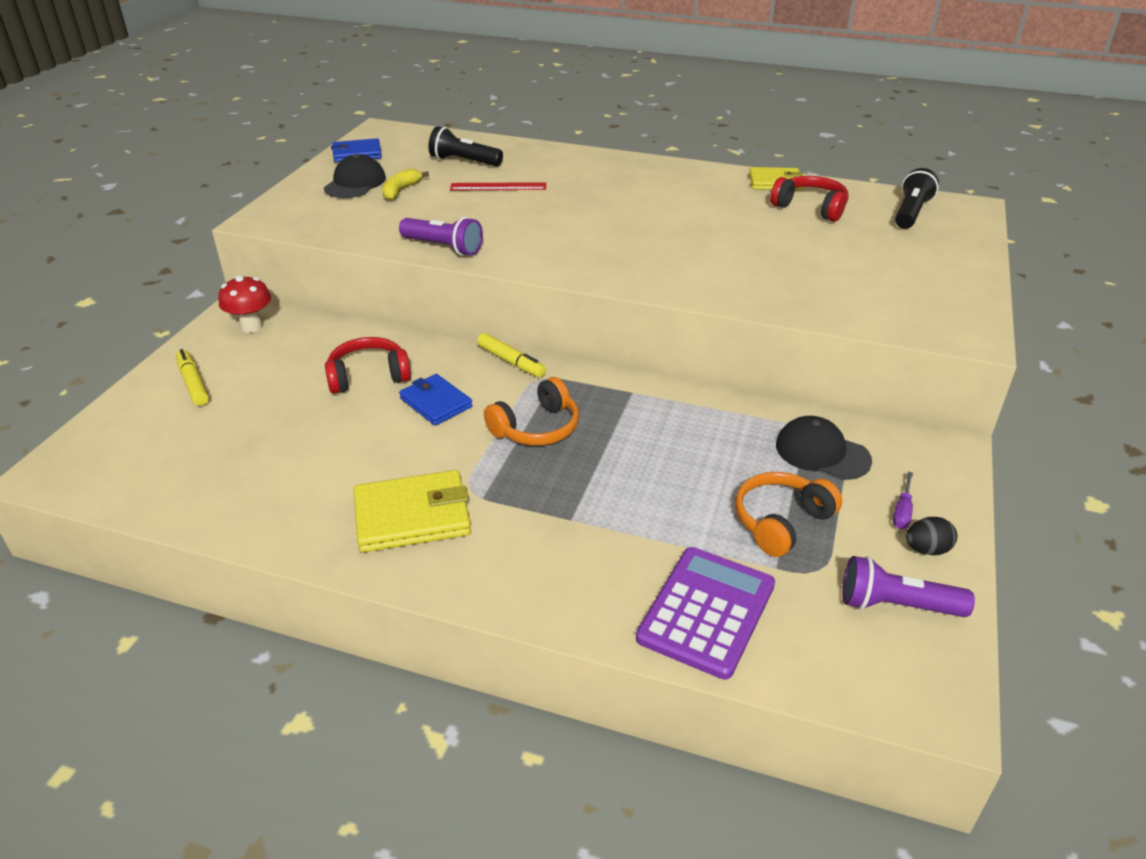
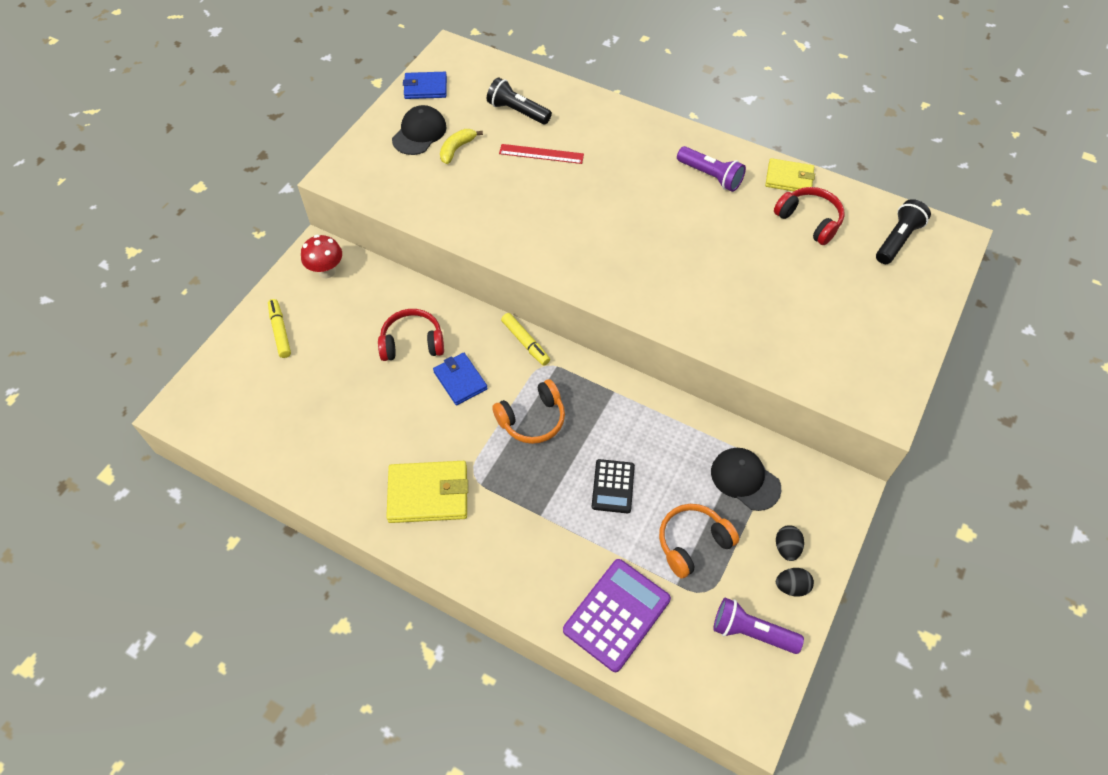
camera: 10 degrees right, 20 degrees up
(443, 247) = (482, 235): purple flashlight -> purple flashlight (710, 176)
(658, 479) = (613, 486): none -> black calculator
(902, 511) = (786, 548): purple screwdriver -> black egg

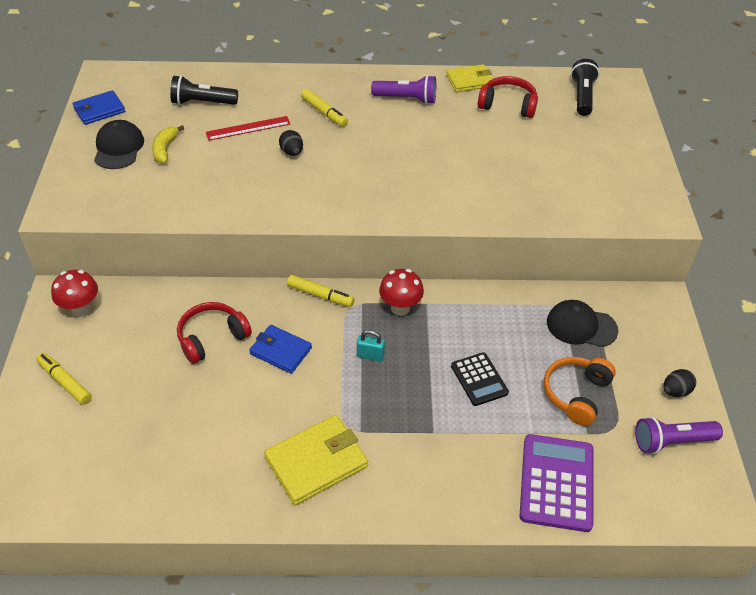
camera: 30 degrees left, 10 degrees down
(532, 419) = (370, 355): orange headphones -> turquoise padlock
(587, 386) = (400, 308): none -> red mushroom
(621, 162) = (324, 112): none -> yellow marker
(786, 548) = (650, 363): black egg -> black egg (292, 152)

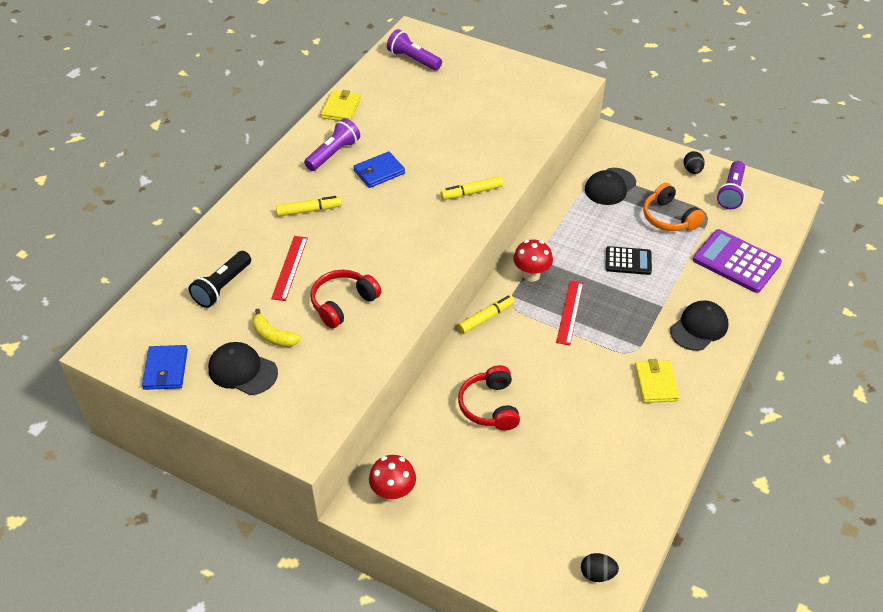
camera: 60 degrees left, 0 degrees up
(65, 382) = (479, 529): yellow marker -> yellow marker (472, 192)
(280, 351) = (532, 365): blue wallet -> blue wallet (379, 172)
(292, 152) = (348, 250): black egg -> black egg (597, 574)
(316, 462) = (655, 383): yellow wallet -> yellow wallet, size x0.66
(370, 355) = (570, 312): turquoise padlock -> red ruler
(424, 477) = (699, 327): none -> black cap
(507, 105) = (390, 102): red headphones -> red headphones (343, 303)
(582, 96) = (413, 60): black flashlight -> purple flashlight

